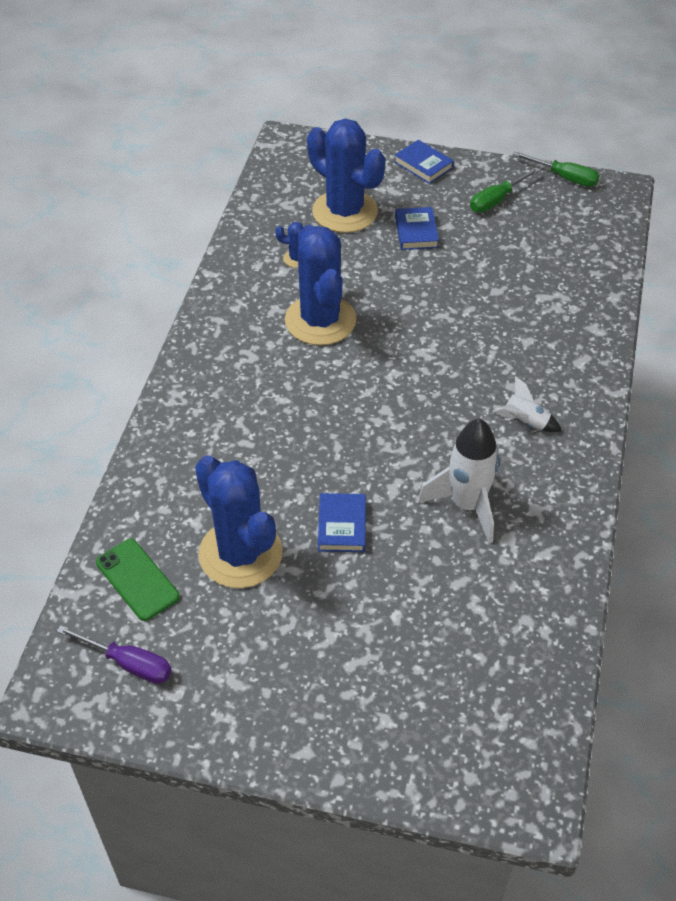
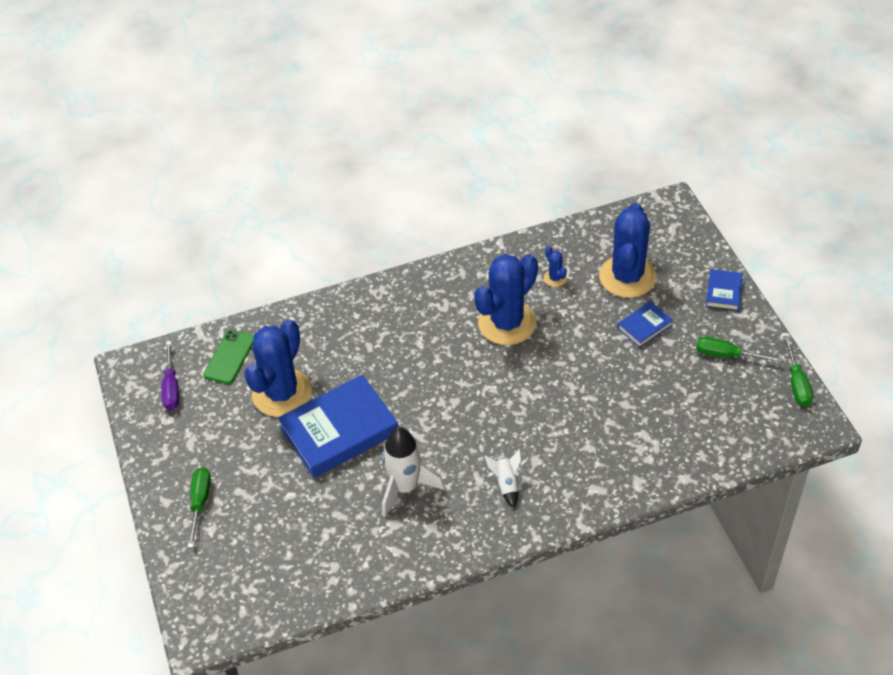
camera: 60 degrees right, 0 degrees up
(336, 714) = (200, 502): none -> green screwdriver
(342, 526) = (339, 431): blue book -> blue book, size x2.07

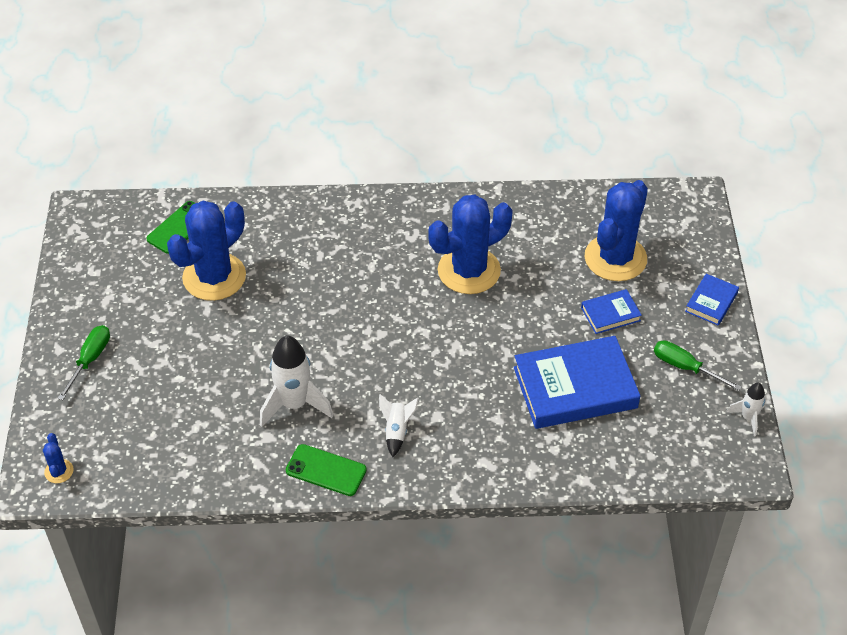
camera: 15 degrees right, 0 degrees up
(171, 387) = (111, 241): purple screwdriver -> none
(339, 431) = (254, 330): blue book -> blue book (575, 388)
(460, 538) = (326, 470): none -> green phone
(555, 278) = (539, 239): blue cactus -> blue cactus (59, 471)
(797, 383) = (748, 418): green screwdriver -> white rocket

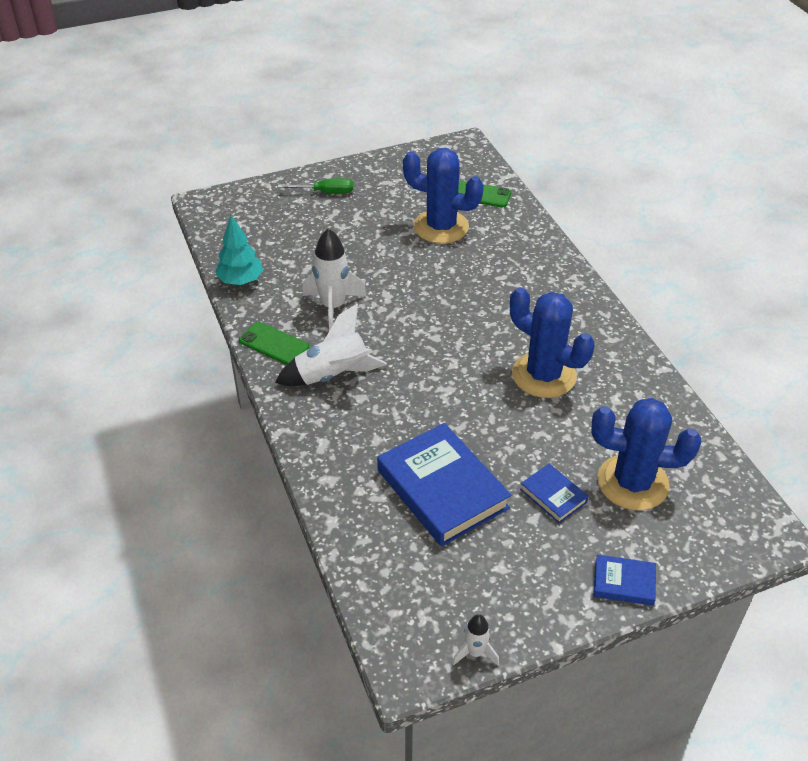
camera: 70 degrees right, 5 degrees down
(59, 471) = (219, 209): blue cactus -> none
(205, 478) = (241, 280): none -> turquoise tree
(326, 470) = (274, 344): green phone -> green phone turned 60 degrees counterclockwise
(396, 431) = (333, 375): white rocket -> white rocket, size x1.88
(685, 367) = (516, 577): green screwdriver -> none

